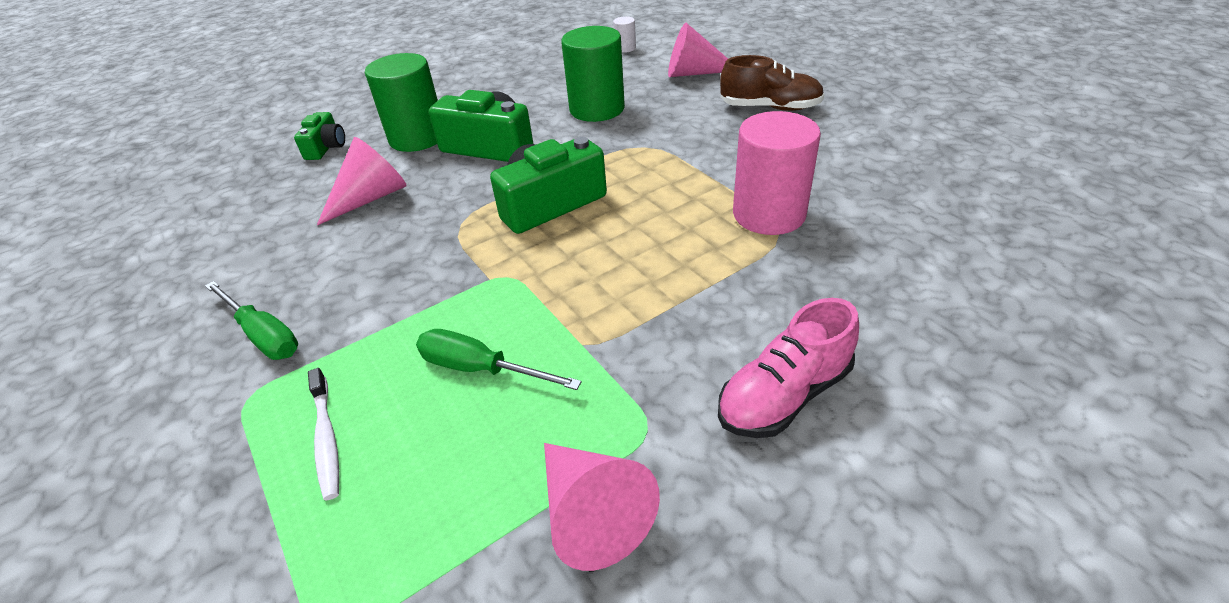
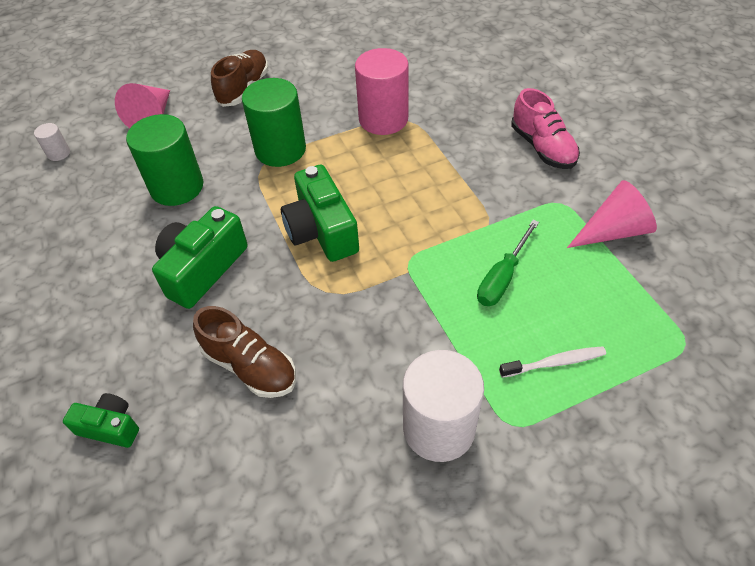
camera: 80 degrees left, 10 degrees up
(263, 335) = (439, 428): green screwdriver -> white cylinder
(371, 198) = (250, 366): pink cone -> brown shoe
(417, 138) = (144, 332): green cylinder -> green cylinder (280, 150)

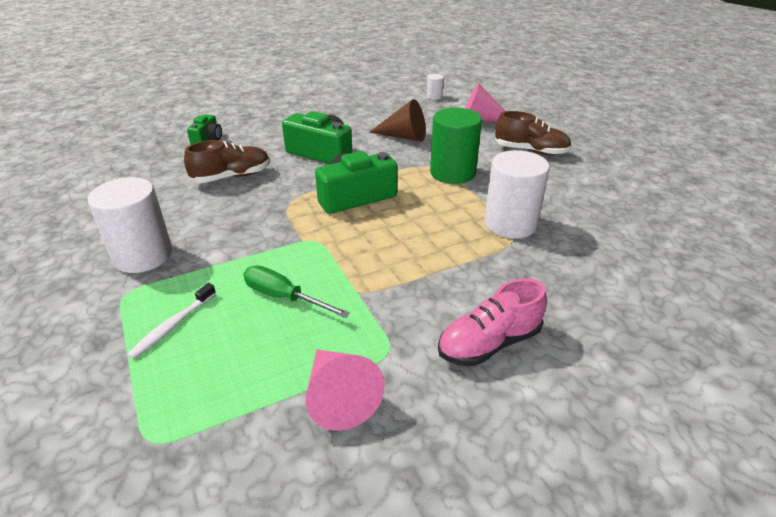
camera: 85 degrees right, 15 degrees down
(177, 187) = (403, 136): green cylinder -> brown cone
(250, 366) = (232, 177): brown shoe -> brown shoe turned 150 degrees counterclockwise
(383, 119) = (510, 224): pink cylinder -> white cylinder
(554, 363) = (173, 325): white toothbrush -> white toothbrush turned 45 degrees clockwise

